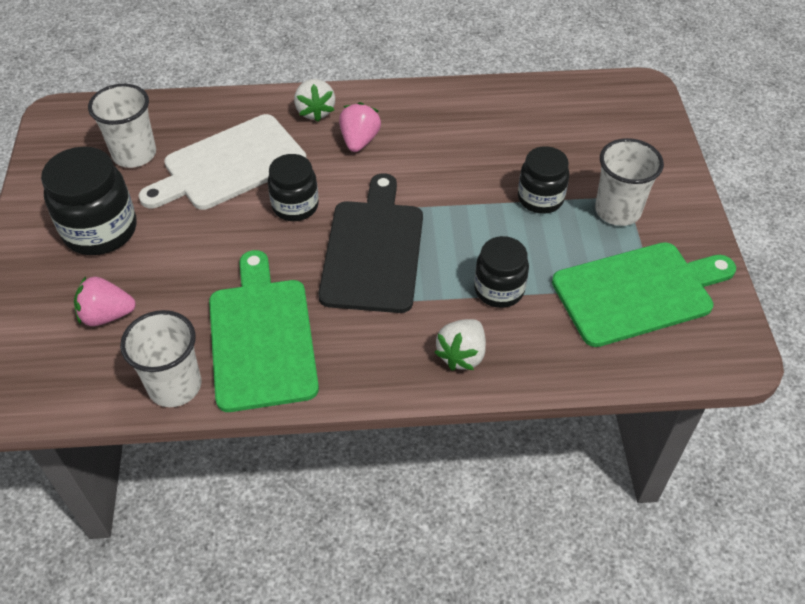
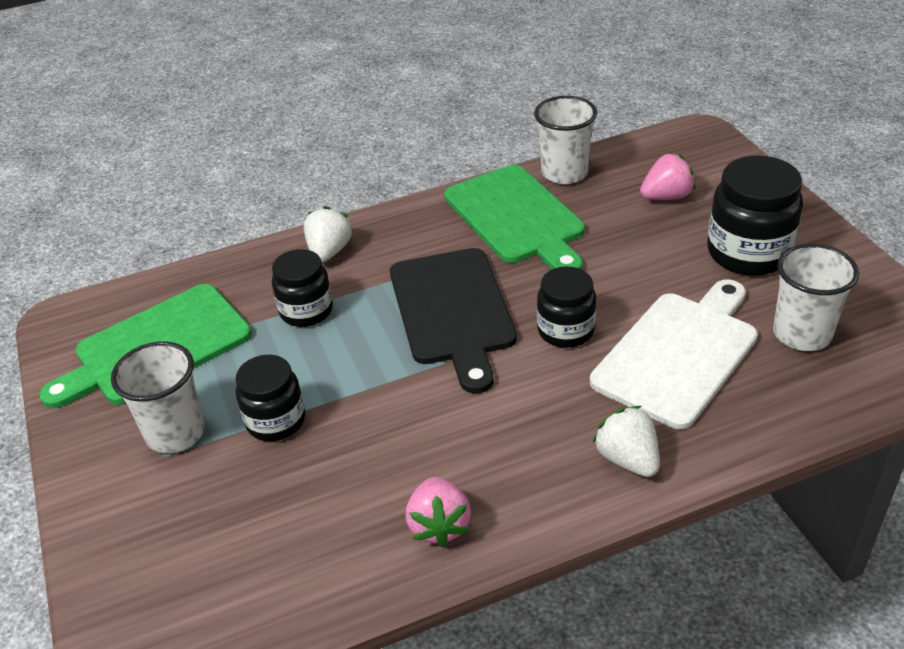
camera: 165 degrees right, 10 degrees down
(359, 141) = (539, 432): pink strawberry -> pink strawberry (439, 525)

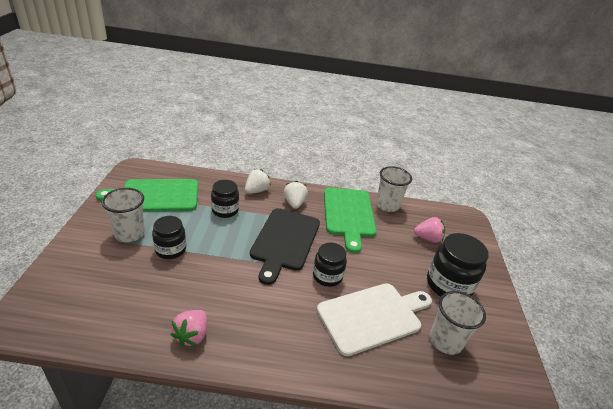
camera: 20 degrees right, 5 degrees down
(627, 459) = (304, 355): white strawberry -> white strawberry (294, 203)

